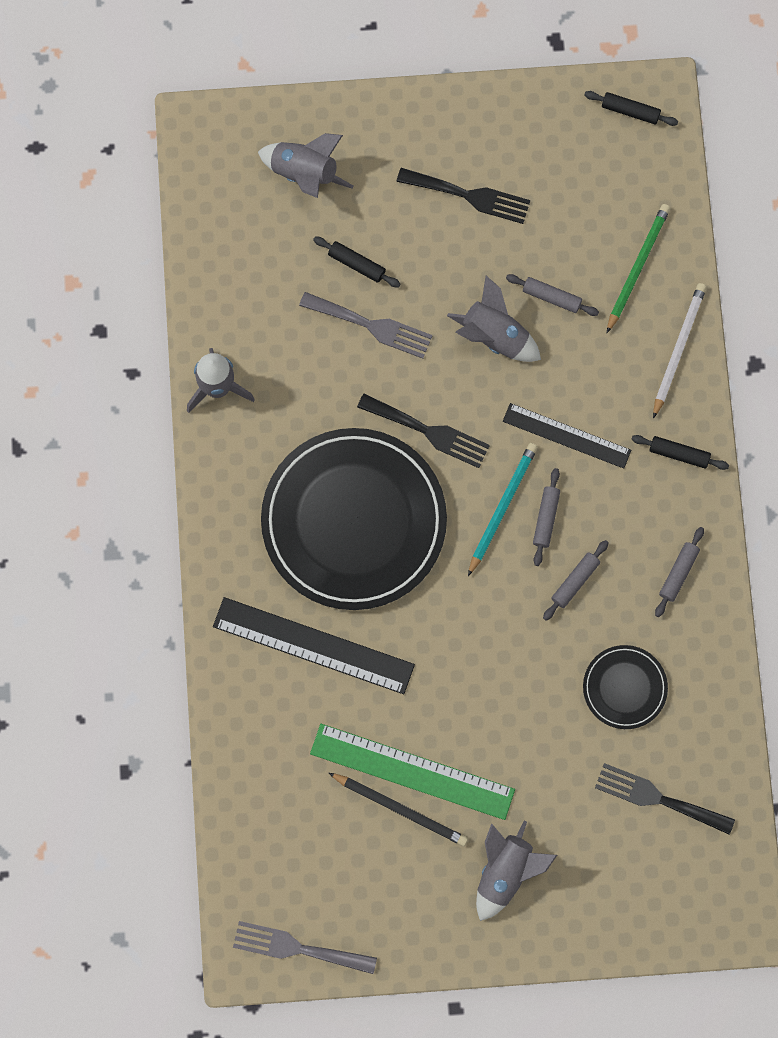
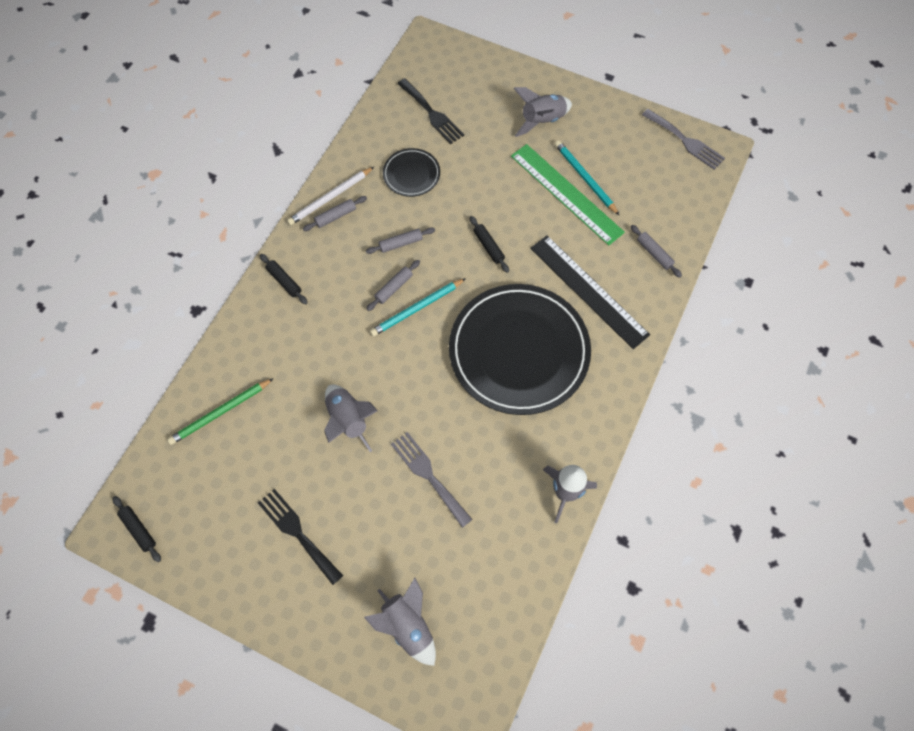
camera: 150 degrees left, 10 degrees down
(356, 264) = (411, 527): black rolling pin -> black rolling pin (488, 246)
(400, 809) = (585, 178): black pencil -> turquoise pencil
(429, 432) = (434, 381): black fork -> none
(551, 297) = (292, 425): grey rolling pin -> grey rolling pin (654, 253)
(566, 436) = (346, 330): black ruler -> none
(678, 349) = (235, 344): white pencil -> white pencil (330, 198)

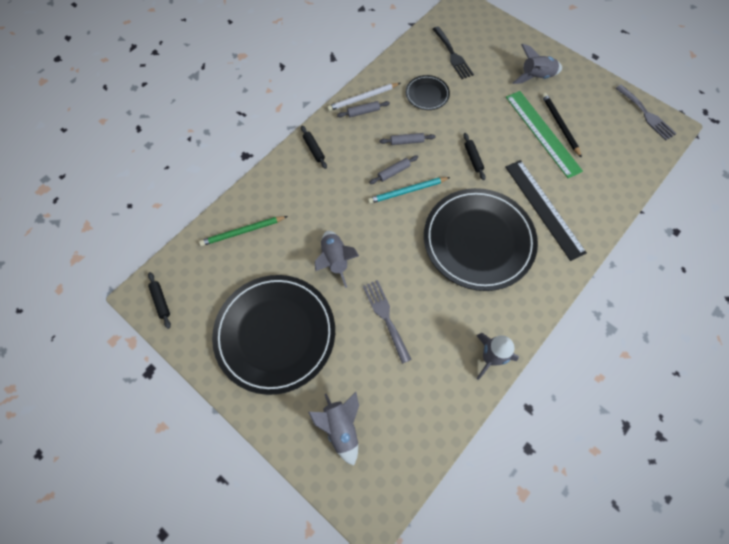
camera: 15 degrees right, 0 degrees up
(297, 532) = (275, 334): black fork -> black plate
(585, 178) = (559, 125): turquoise pencil -> black pencil
(654, 253) = (603, 192): grey rolling pin -> none

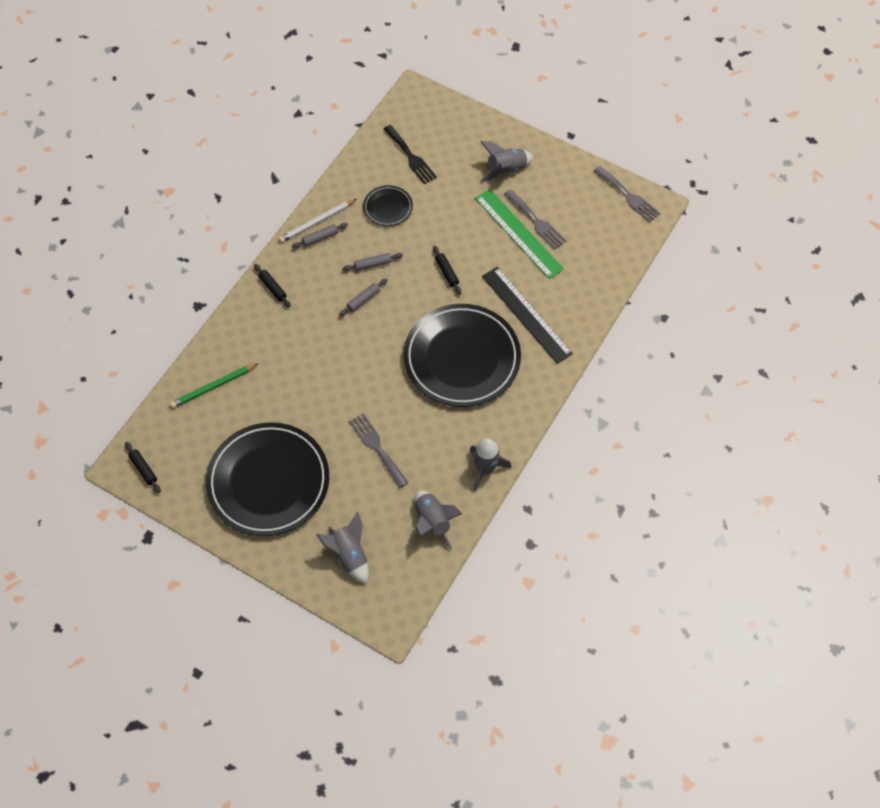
camera: 10 degrees left, 5 degrees down
(335, 260) = (316, 401): grey rocket -> grey rocket (432, 522)
(407, 191) = (381, 318): turquoise pencil -> none
(559, 125) = (536, 221): black pencil -> grey fork

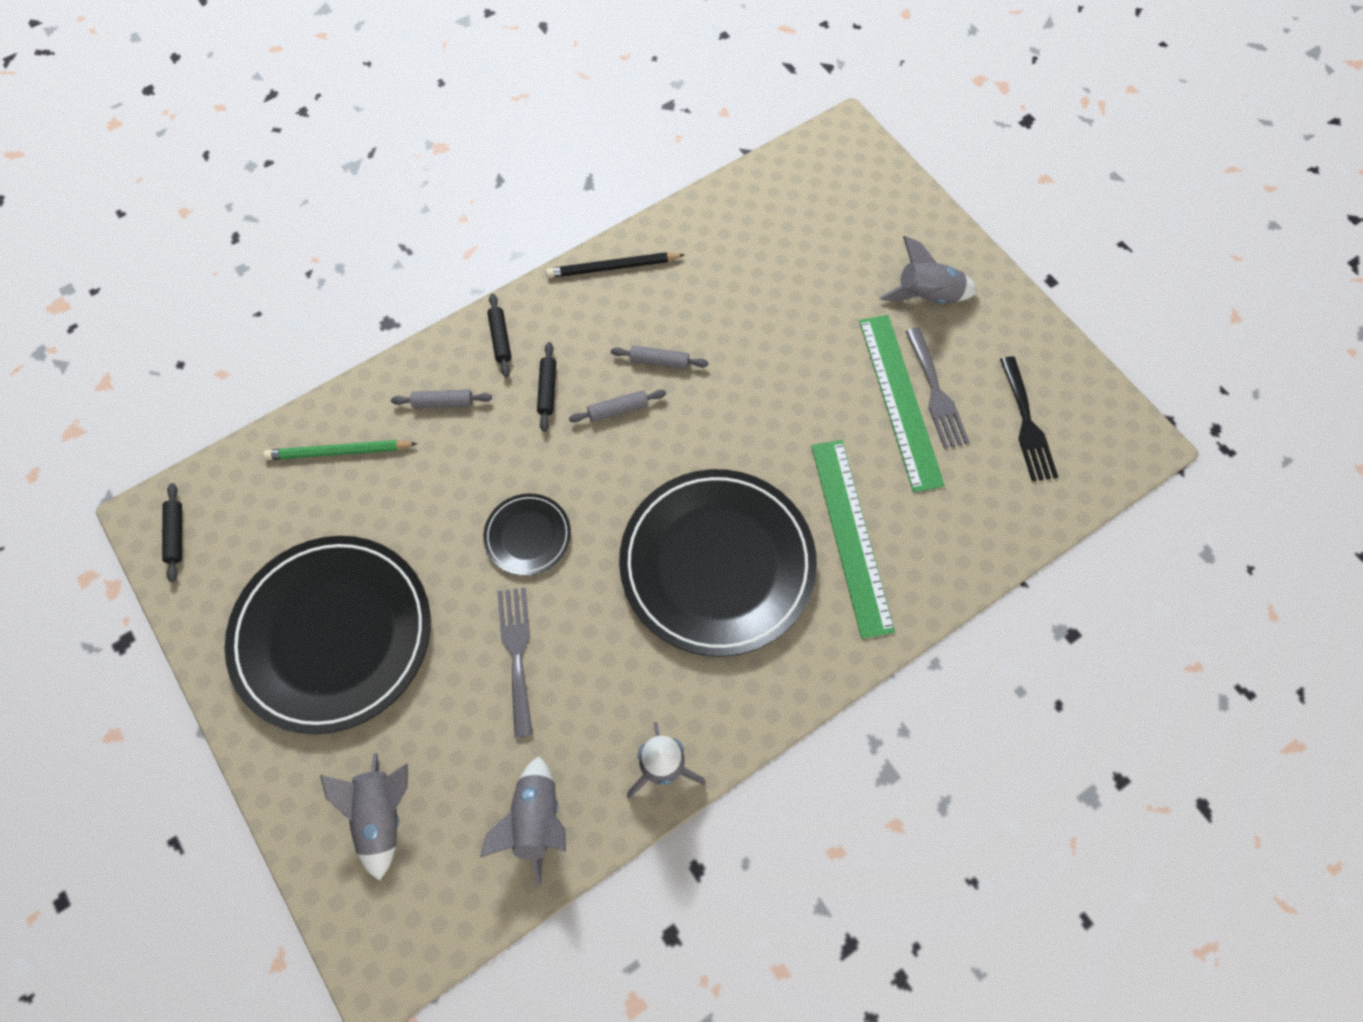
camera: 25 degrees right, 5 degrees up
(317, 222) = (612, 267): white pencil -> black pencil
(320, 238) = (605, 292): grey rolling pin -> grey rolling pin (443, 403)
(388, 207) = (724, 285): black plate -> black plate (528, 536)
(411, 157) = (795, 224): black fork -> black fork (1027, 424)
(447, 272) = (761, 418): black rolling pin -> black rolling pin (547, 390)
(526, 314) = (851, 535): black ruler -> green ruler
(628, 196) = (1101, 410): grey fork -> none

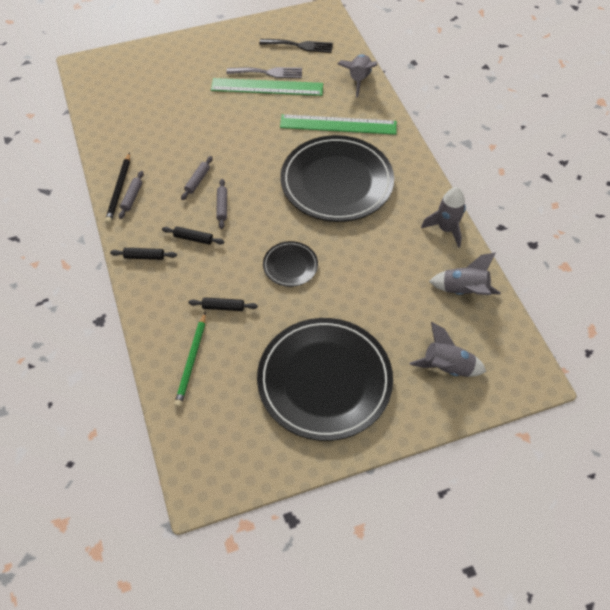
camera: 75 degrees left, 10 degrees down
(176, 534) = (218, 474): black rolling pin -> black rolling pin (223, 307)
(443, 403) = (179, 295): grey rolling pin -> grey rolling pin (132, 197)
(517, 653) = (364, 283): grey fork -> none
(926, 295) = (207, 61): grey rocket -> grey rocket (358, 79)

